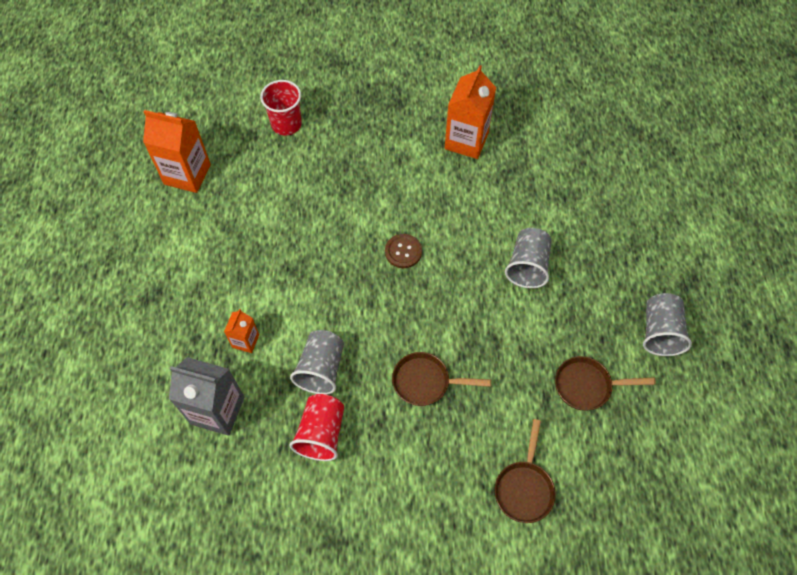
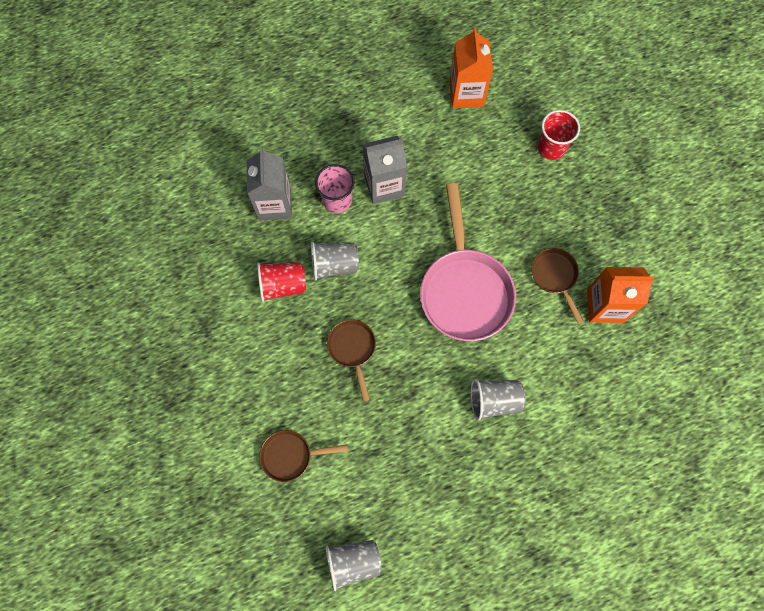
camera: 70 degrees right, 10 degrees up
(245, 341) = (337, 200): orange carton -> pink cup
(252, 287) = (384, 185): none -> grey carton
(403, 251) = (465, 290): brown button -> pink pan
(587, 386) = (397, 484): brown pan -> brown pan (555, 277)
(659, 332) = (474, 538): grey cup -> grey cup (353, 561)

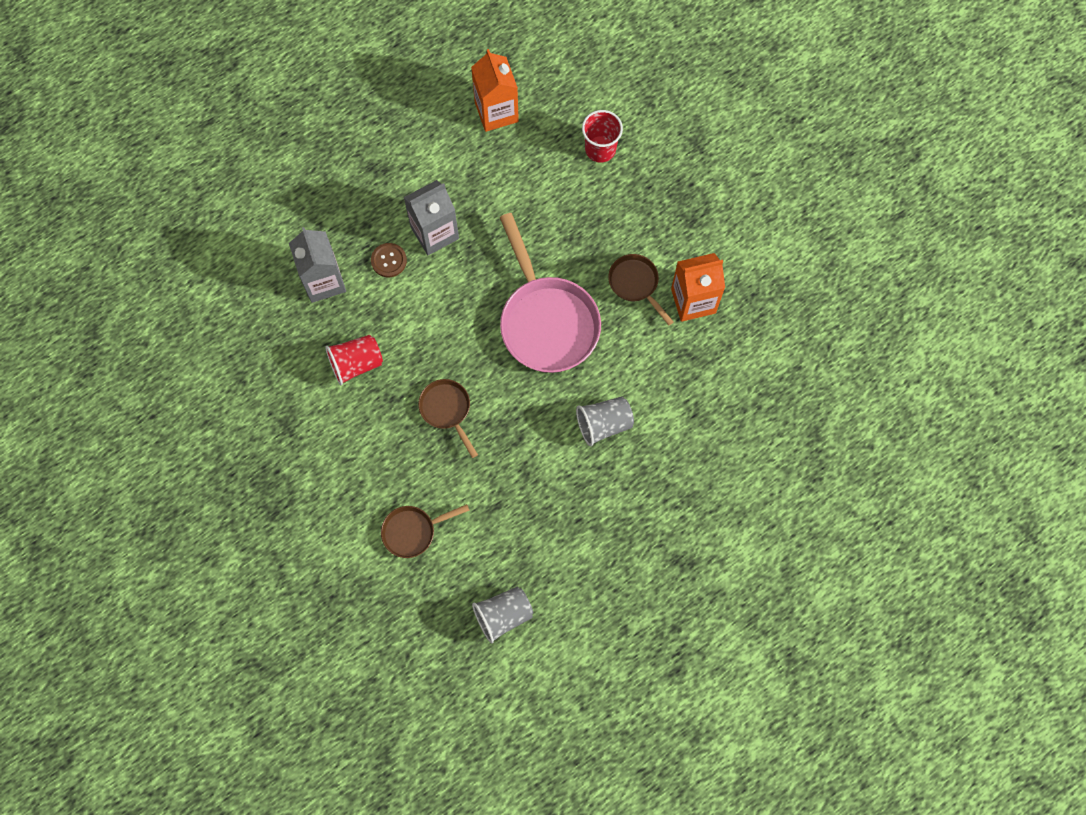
camera: 15 degrees left, 0 degrees up
(334, 265) = (404, 329): grey cup -> none
(337, 200) = (389, 260): pink cup -> brown button

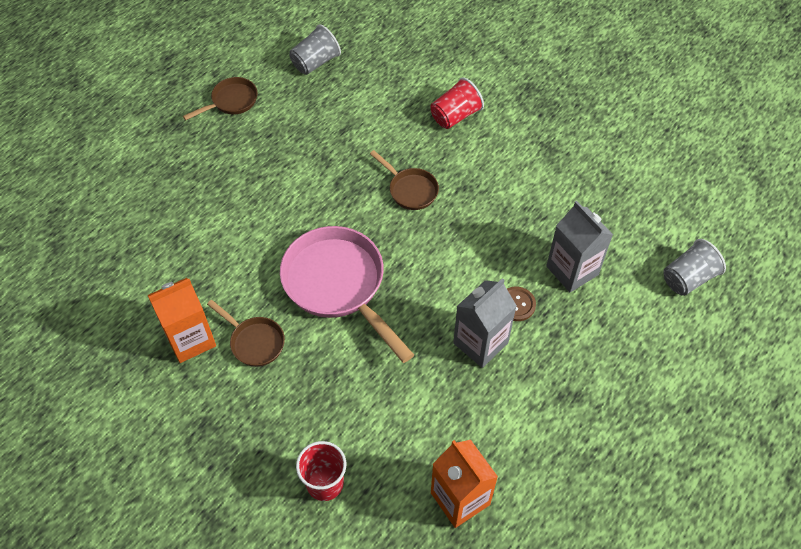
camera: 165 degrees right, 15 degrees down
(356, 363) = (508, 208): red cup -> red cup (455, 116)
(413, 531) = (408, 99): brown pan -> brown pan (231, 101)
(604, 424) = (261, 210): grey cup -> grey cup (688, 278)

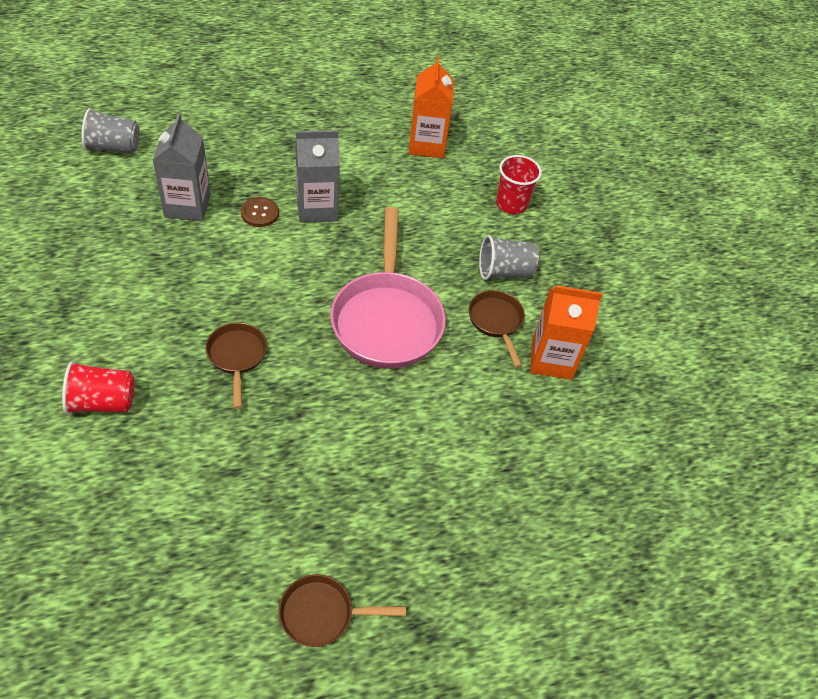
camera: 150 degrees left, 5 degrees down
(315, 62) = (168, 599): grey cup -> grey cup (504, 272)

